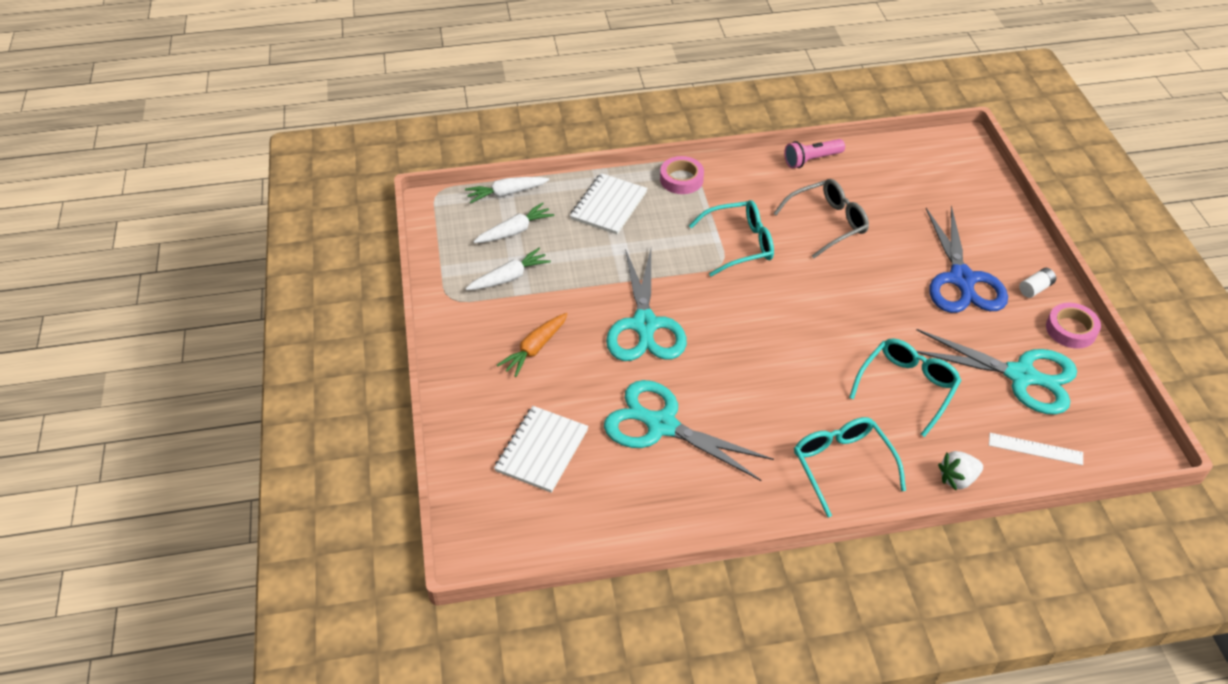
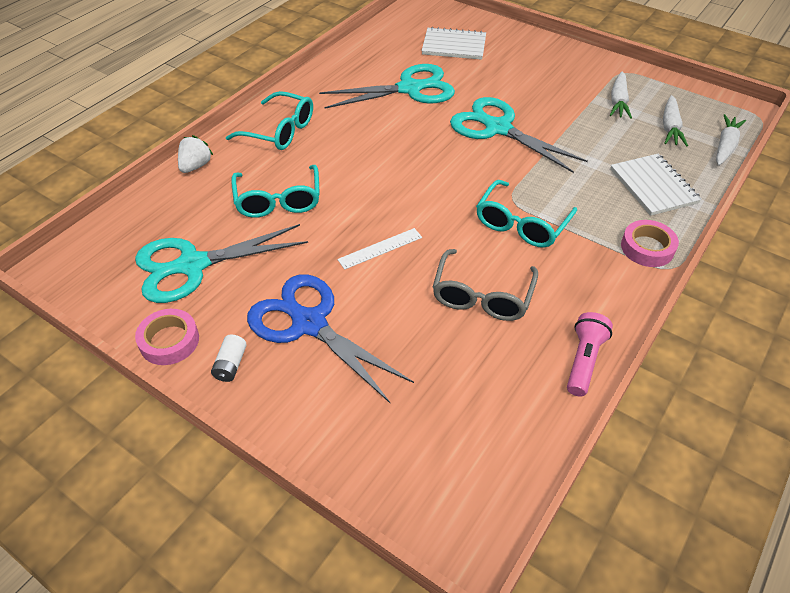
camera: 135 degrees right, 0 degrees up
(535, 349) = (535, 79): orange carrot -> none
(542, 450) = (454, 46): white notebook -> white notebook turned 60 degrees counterclockwise
(1035, 449) = (148, 217): white ruler -> white ruler (380, 248)

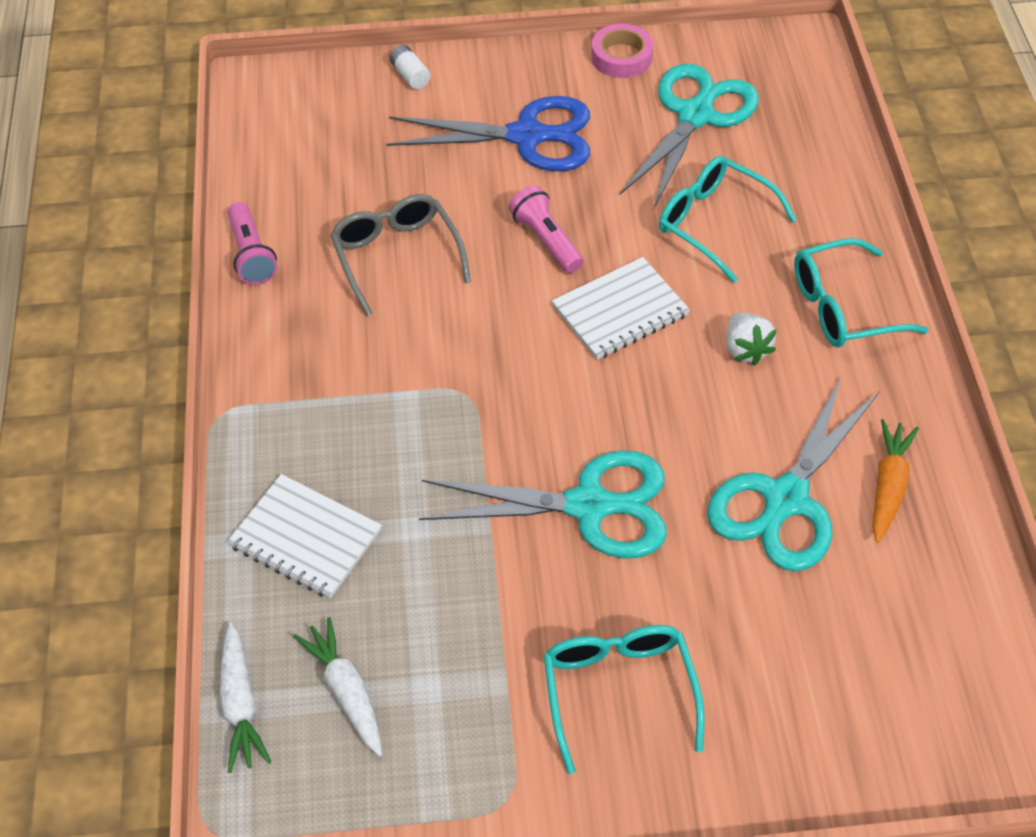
camera: 140 degrees right, 5 degrees up
(196, 166) = (856, 202): white strawberry -> white strawberry (745, 349)
(231, 365) = (549, 72): white battery -> white battery (410, 75)
(363, 72) = (888, 486): none -> orange carrot
(380, 248) = (546, 240): white ruler -> pink flashlight
(454, 46) = (839, 660): white notebook -> white notebook (620, 311)
(521, 224) = (427, 366): turquoise glasses -> turquoise glasses (618, 690)
(618, 101) = (464, 702): white carrot -> none
(647, 248) = (260, 427): pink tape -> none

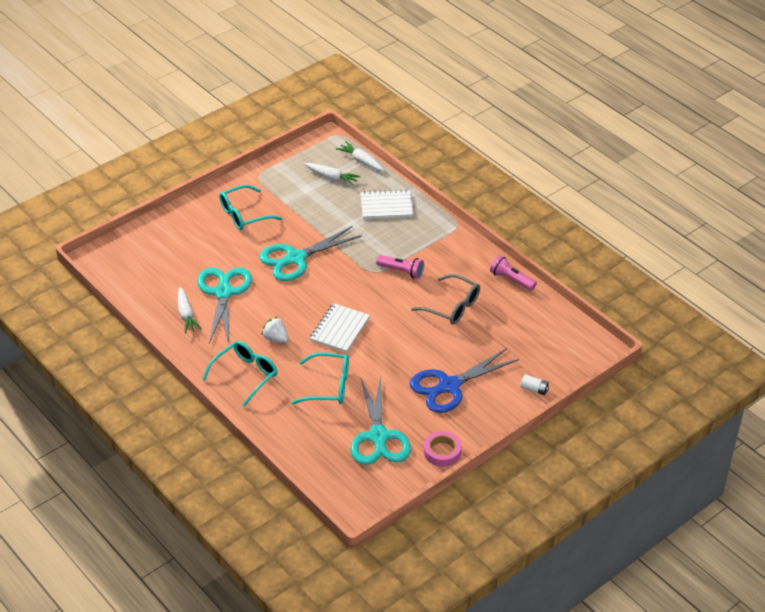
camera: 145 degrees right, 10 degrees down
(546, 240) = (396, 343): pink flashlight -> pink flashlight (401, 271)
(618, 690) = (244, 215): turquoise glasses -> turquoise glasses turned 105 degrees clockwise
(888, 486) = (186, 315): orange carrot -> white carrot

